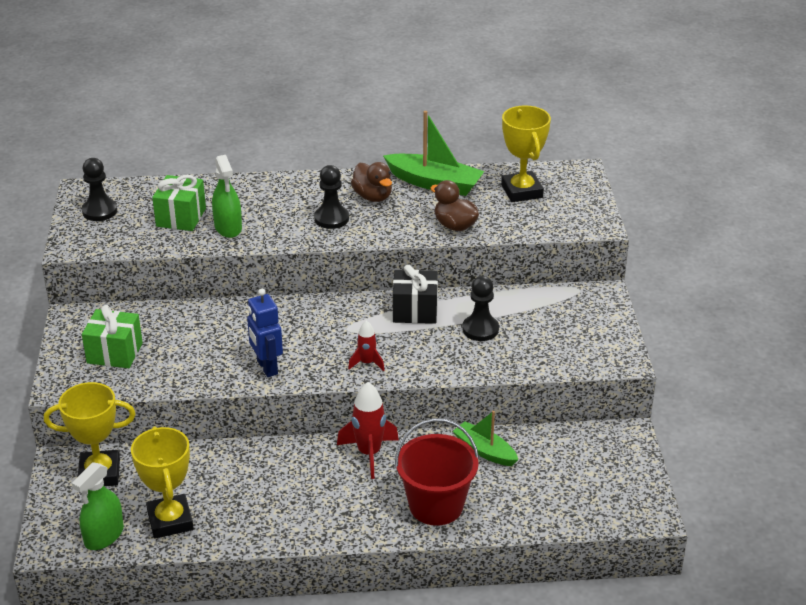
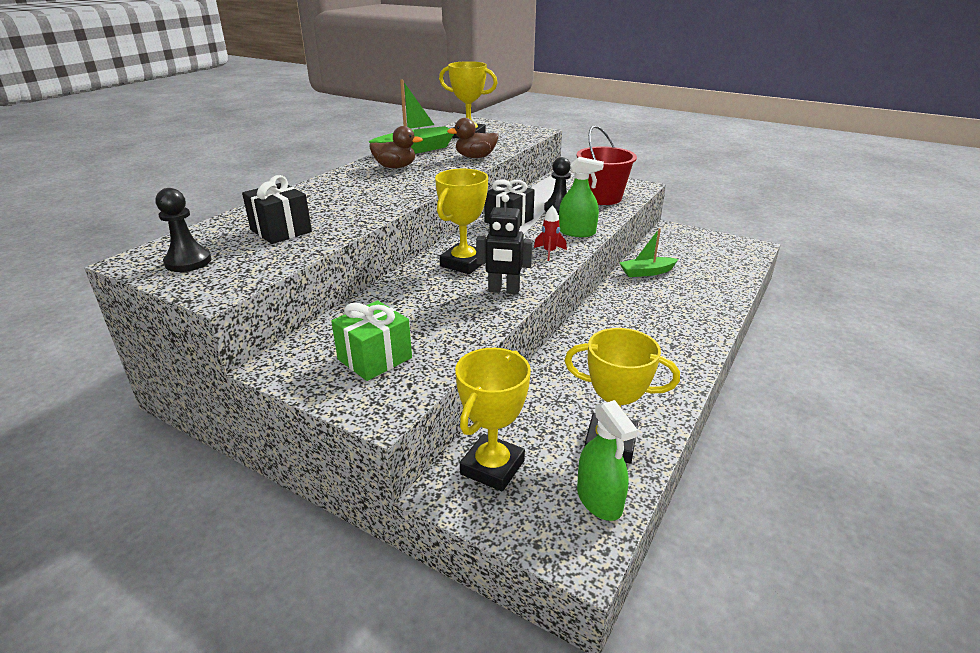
camera: 55 degrees left, 5 degrees down
(181, 217) = (281, 231): green gift -> black gift
(228, 227) = (336, 218): green spray bottle -> green spray bottle (577, 232)
(267, 367) = (503, 290): blue robot -> black robot
(295, 325) = (463, 263): none -> yellow trophy
(331, 219) = (397, 184): black pawn -> none
(369, 453) = (608, 313): red rocket -> none
(436, 505) = (693, 307): red bucket -> red bucket (602, 198)

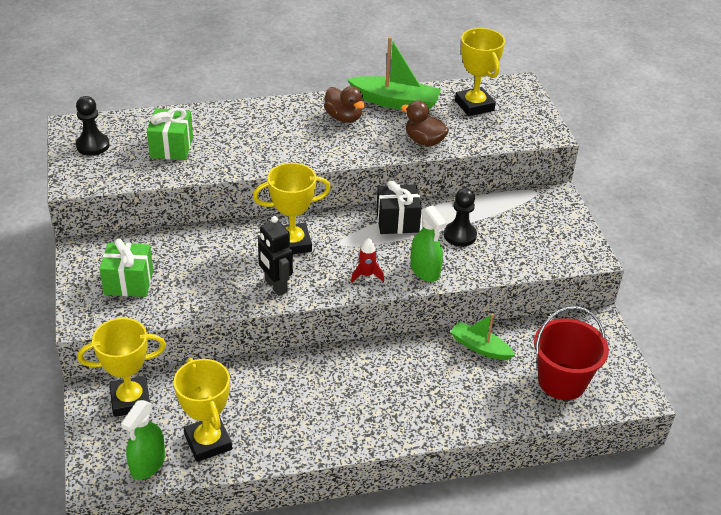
camera: 45 degrees right, 10 degrees up
(281, 231) = (171, 147): black gift -> green gift
(602, 198) = (523, 247): red bucket -> red bucket (562, 381)

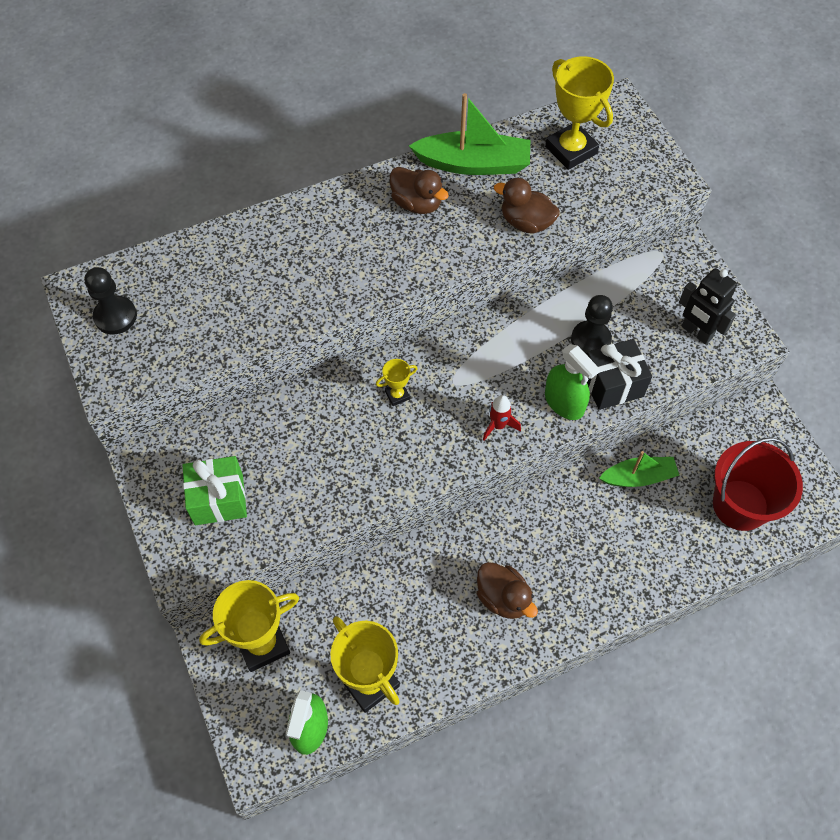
camera: 10 degrees left, 20 degrees up
(171, 147) = (217, 298): green gift -> none
(275, 286) = (396, 466): black robot -> black robot (696, 332)
(292, 243) = (397, 395): yellow trophy -> yellow trophy, size x0.47
(339, 407) = (503, 598): none -> brown duck
(397, 221) = (512, 334): black gift -> black gift (612, 384)
(480, 347) = (638, 477): green boat -> green boat turned 150 degrees clockwise

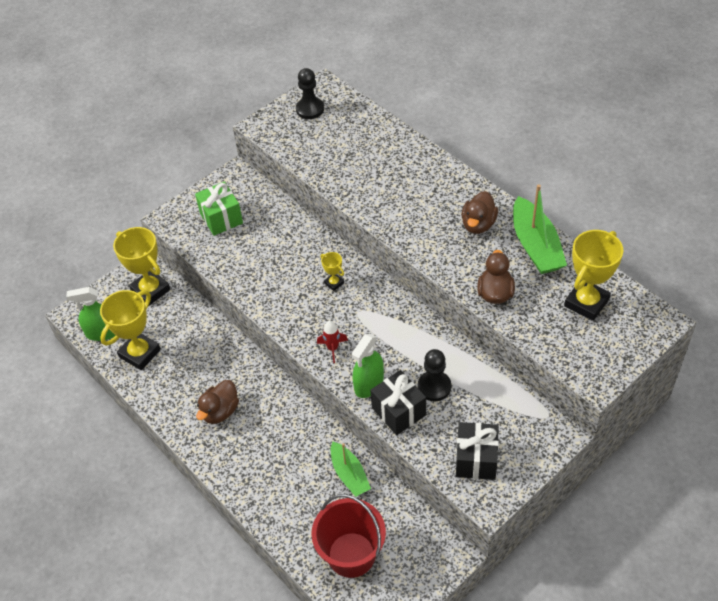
camera: 75 degrees right, 10 degrees down
(696, 332) = (476, 459): black robot -> black gift

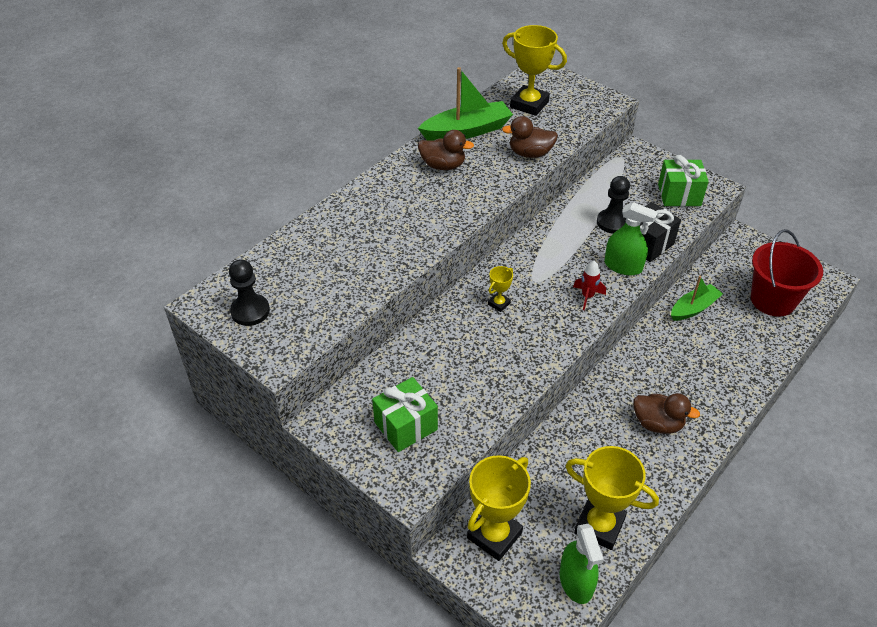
camera: 100 degrees left, 5 degrees down
(476, 459) = (679, 195): black gift -> green gift

